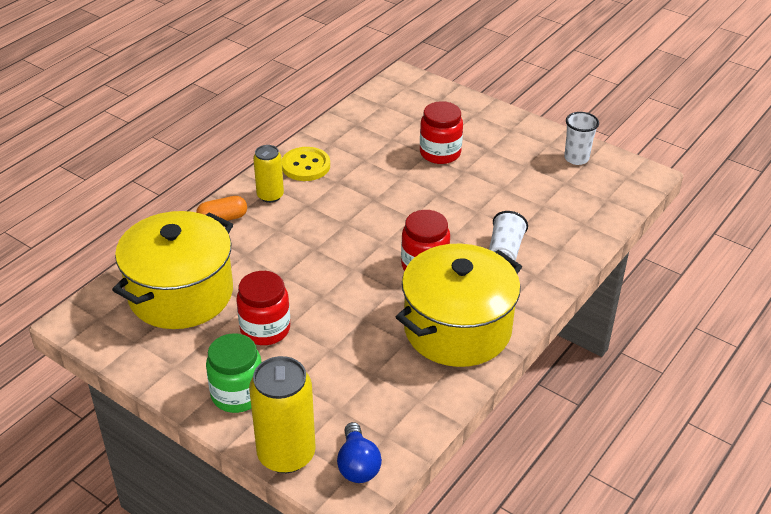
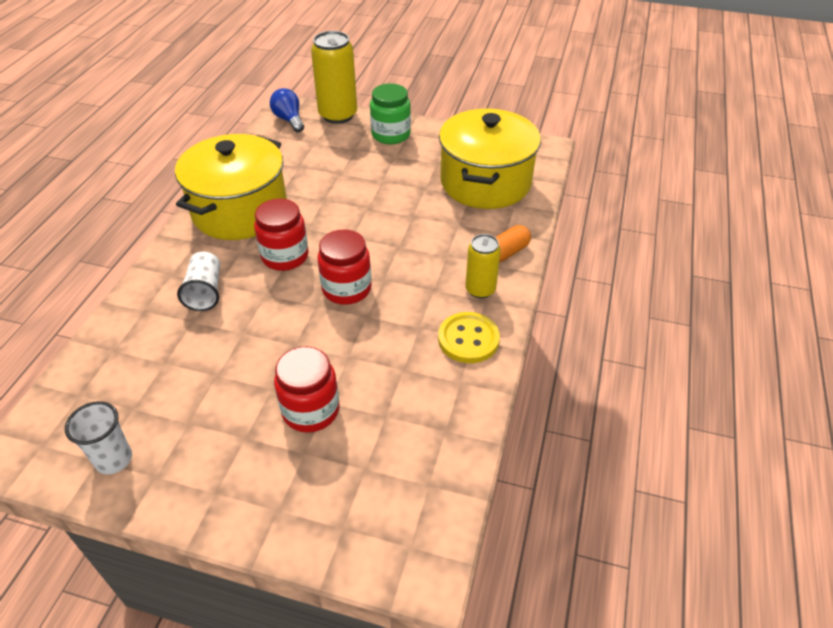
camera: 160 degrees right, 5 degrees up
(265, 329) = (399, 175): red jar -> red jar (346, 289)

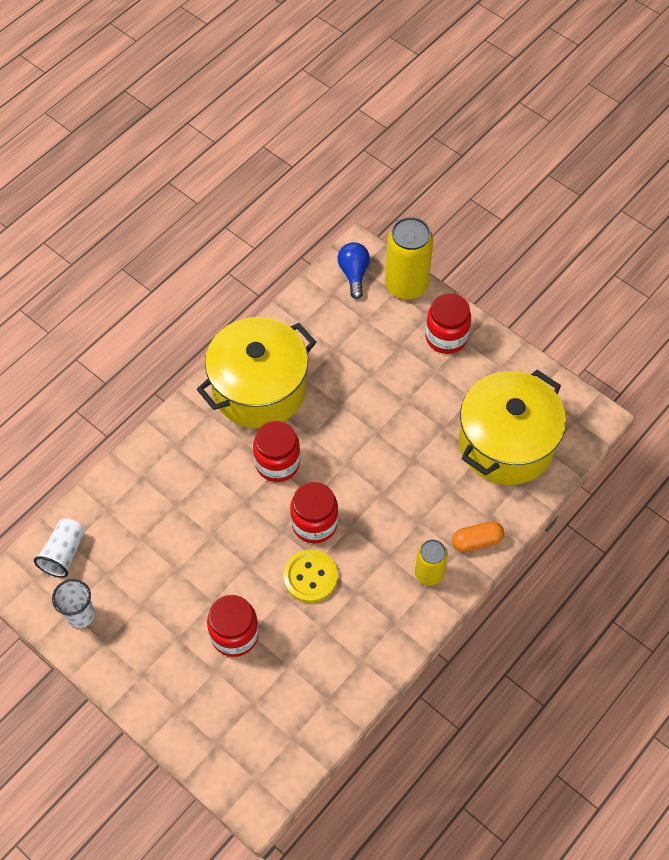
camera: 25 degrees right, 15 degrees up
(205, 292) = (196, 477): white cup -> white cup (64, 553)
(391, 135) = (446, 337): green jar -> red jar
(468, 339) = (390, 622): yellow button -> yellow button (310, 577)

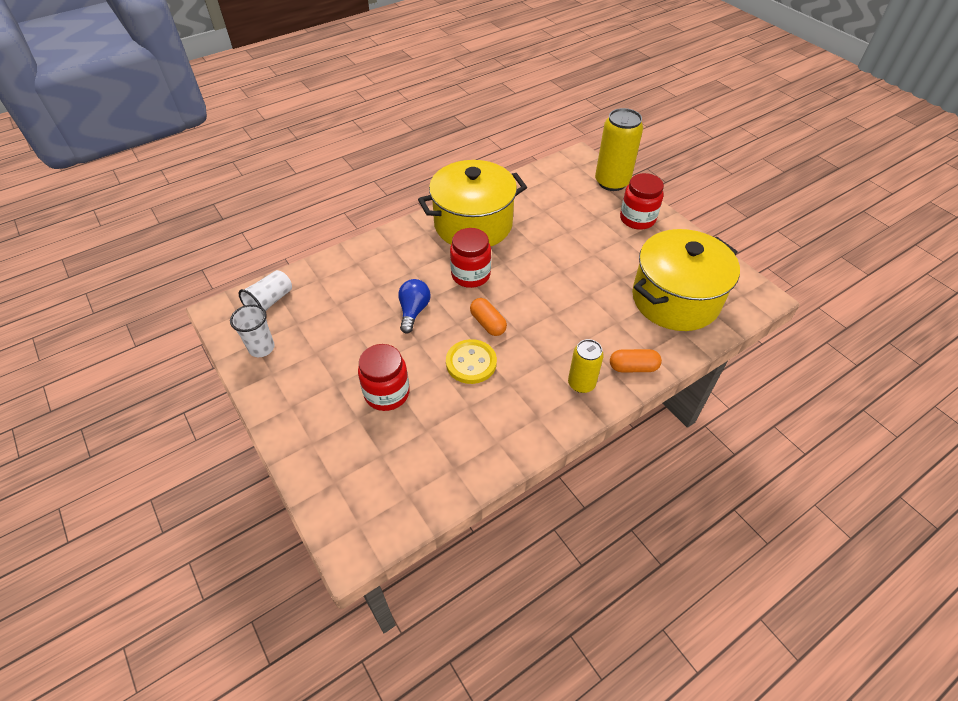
camera: 15 degrees right, 10 degrees down
(314, 523) = (488, 323): red jar -> orange capsule
(354, 274) = (571, 169): blue light bulb -> blue light bulb (413, 311)

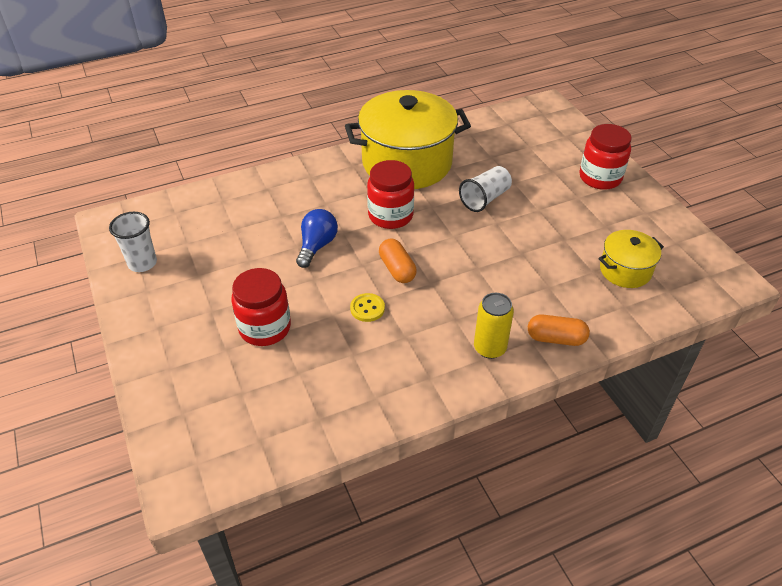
camera: 10 degrees right, 5 degrees down
(270, 301) = (164, 217): white cup -> white cup (485, 199)
(471, 363) = (367, 308): yellow button -> yellow button, size x0.59
(612, 182) = (579, 135): yellow can -> none
(675, 299) = (625, 270): yellow pot -> yellow pot, size x0.49

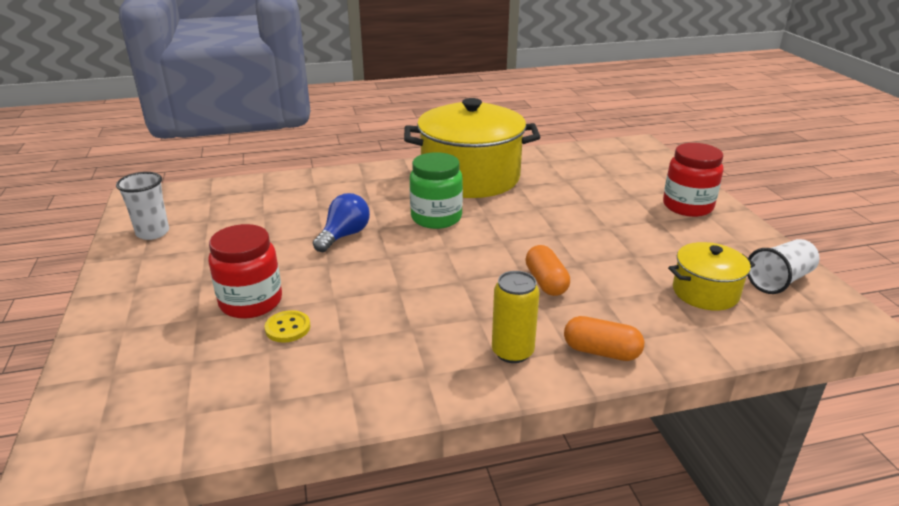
camera: 10 degrees right, 15 degrees down
(367, 308) = (376, 296): yellow button -> yellow button (288, 328)
(390, 216) = (436, 218): red jar -> green jar
(397, 269) = (426, 264): orange capsule -> orange capsule (546, 282)
(485, 199) = (548, 213): white cup -> white cup (779, 280)

